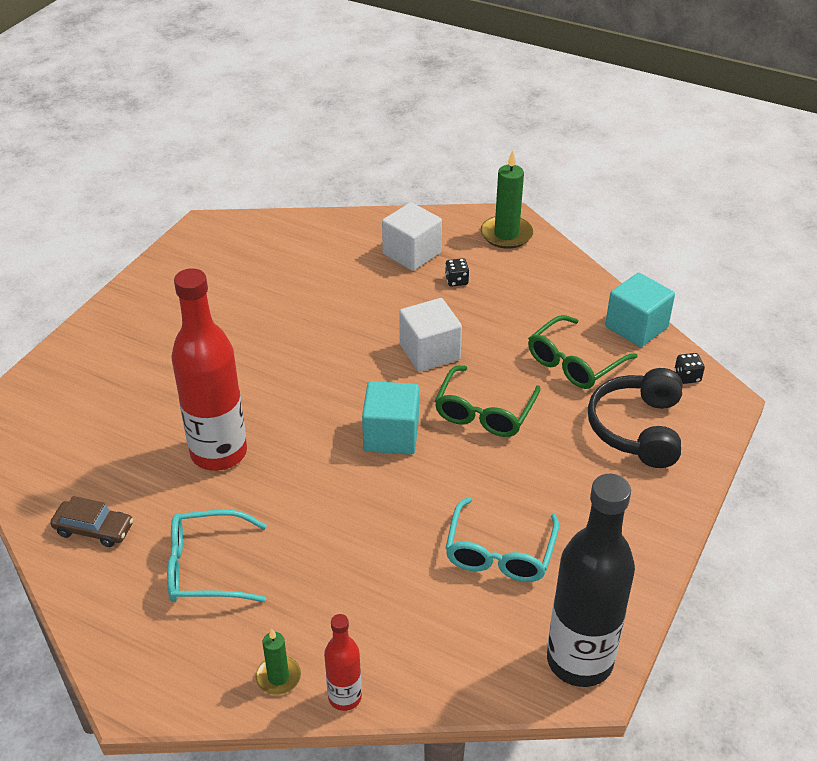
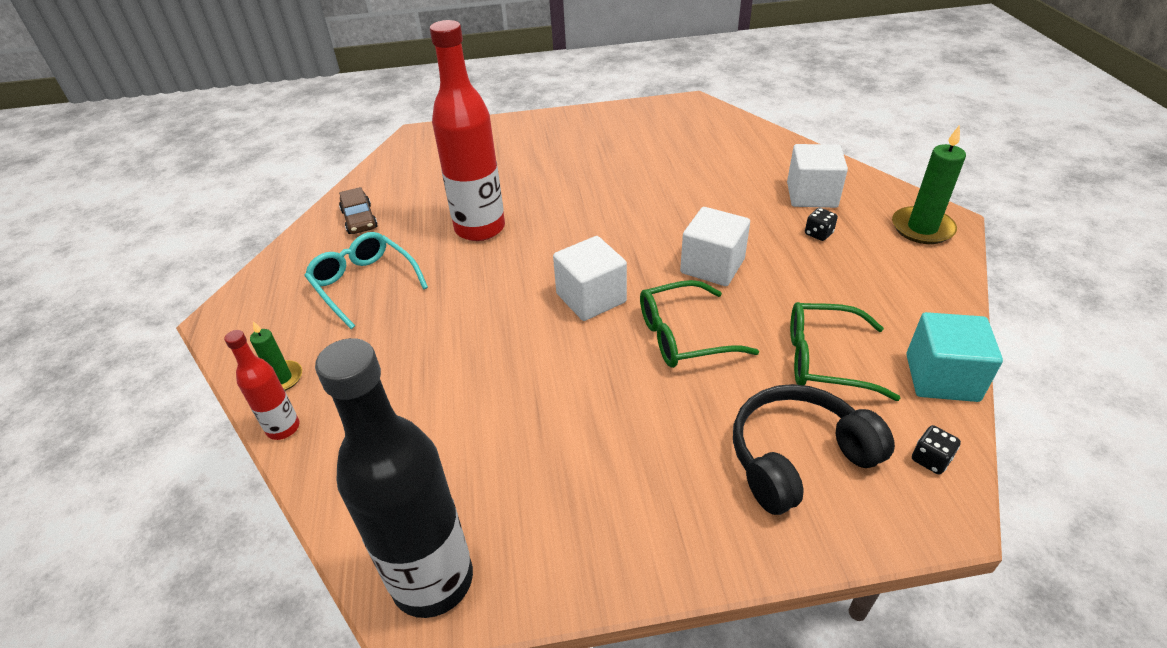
camera: 55 degrees right, 0 degrees up
(391, 435) = (591, 298): turquoise cube -> white cube
(500, 552) = (522, 440): turquoise glasses -> none

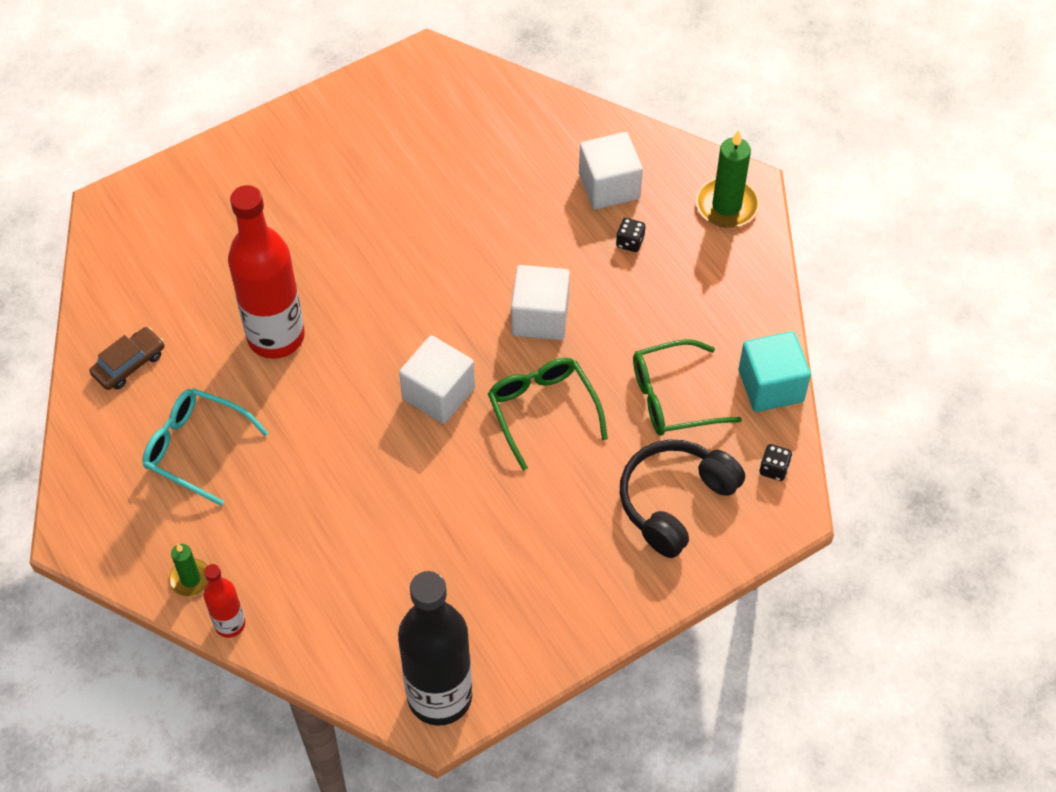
camera: 25 degrees left, 15 degrees up
(359, 219) = (129, 364): brown car -> brown car turned 90 degrees counterclockwise
(683, 336) = (543, 411): green glasses -> green glasses turned 105 degrees clockwise

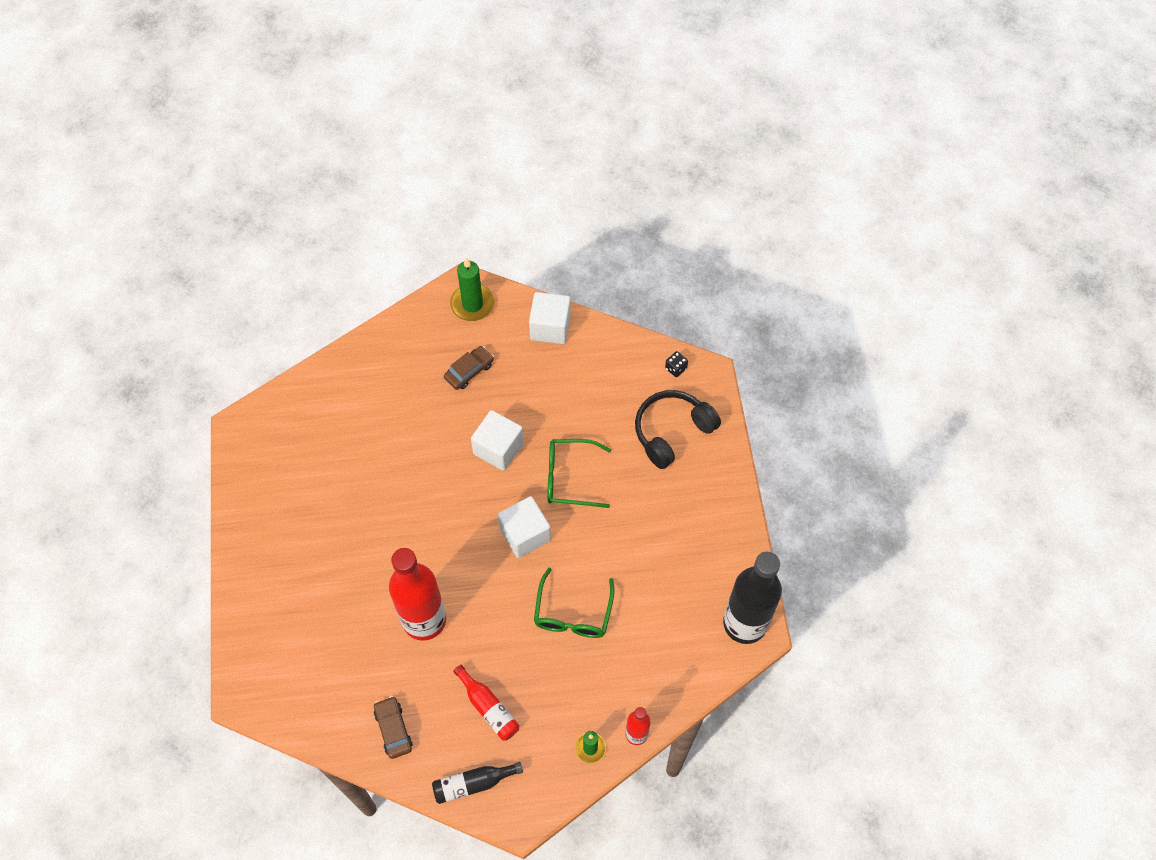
camera: 65 degrees left, 5 degrees up
(96, 472) = (473, 784): none -> black bottle
(196, 448) = (488, 707): turquoise glasses -> red bottle
(609, 186) = (418, 363): white cube -> white cube (550, 327)
(630, 242) = (469, 371): black dice -> brown car
(673, 397) = (598, 399): green glasses -> green glasses (573, 613)
(675, 501) = (672, 432): black headphones -> black headphones turned 75 degrees clockwise
(770, 386) = (618, 343): turquoise cube -> none

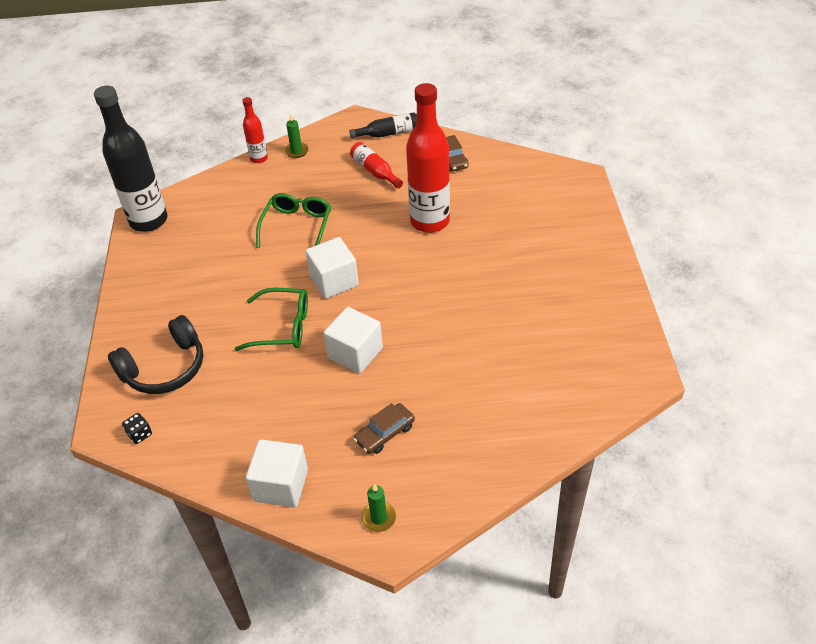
camera: 175 degrees left, 15 degrees down
(472, 304) = (379, 518): green candle -> green candle, size x0.59

